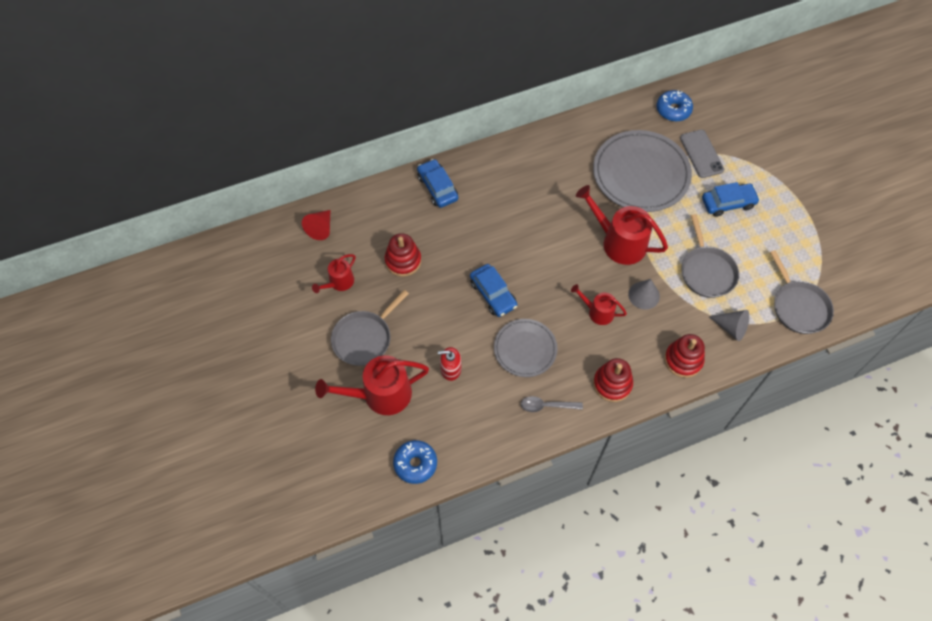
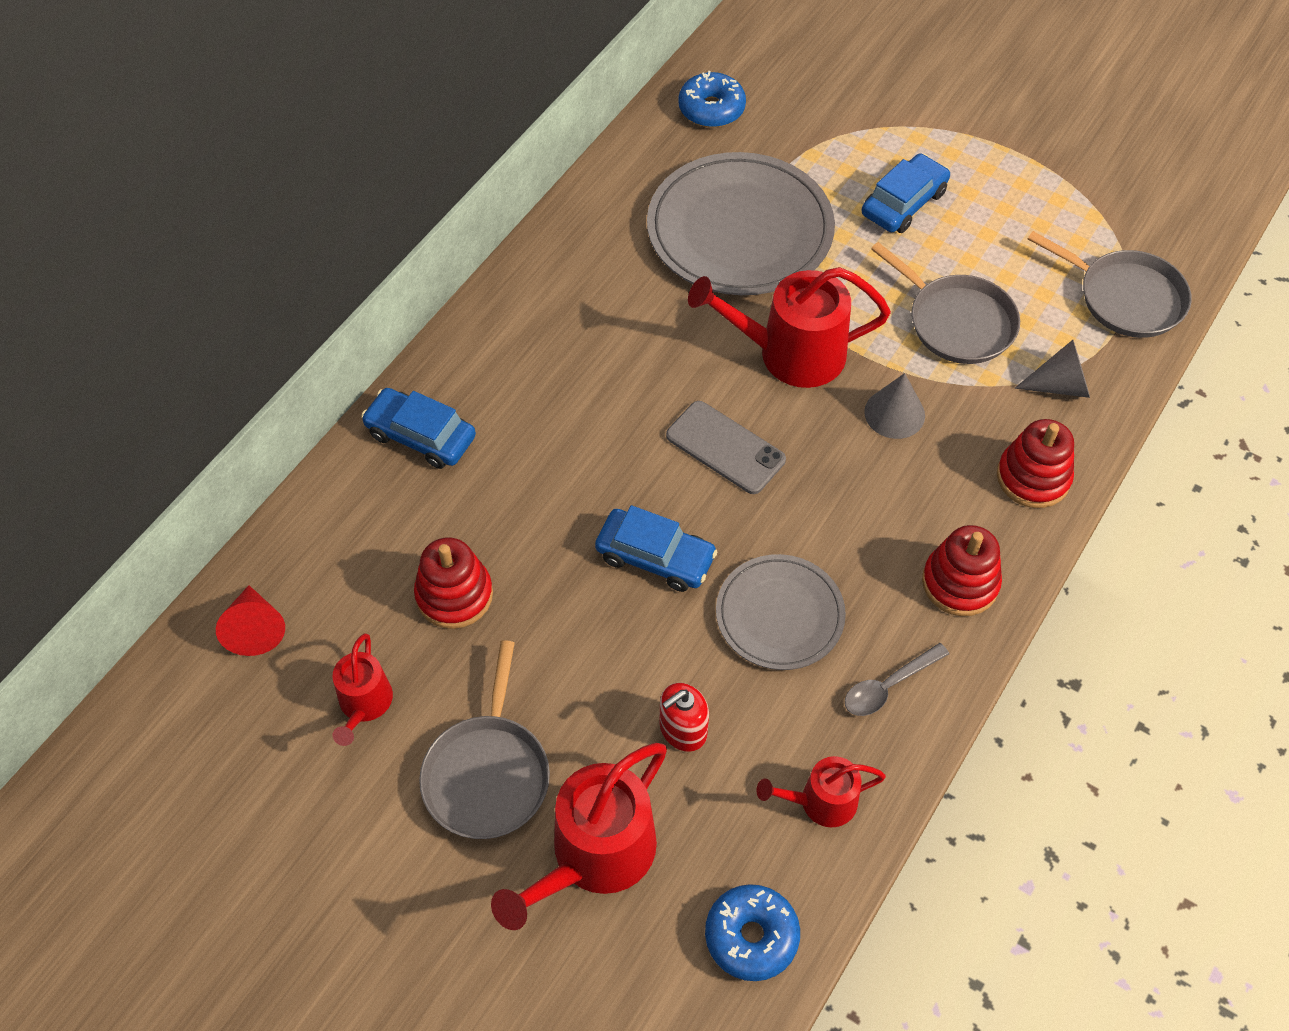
camera: 35 degrees left, 5 degrees down
(597, 312) = (846, 482): red watering can -> red watering can (821, 802)
(701, 154) = (806, 152): grey phone -> grey phone (725, 447)

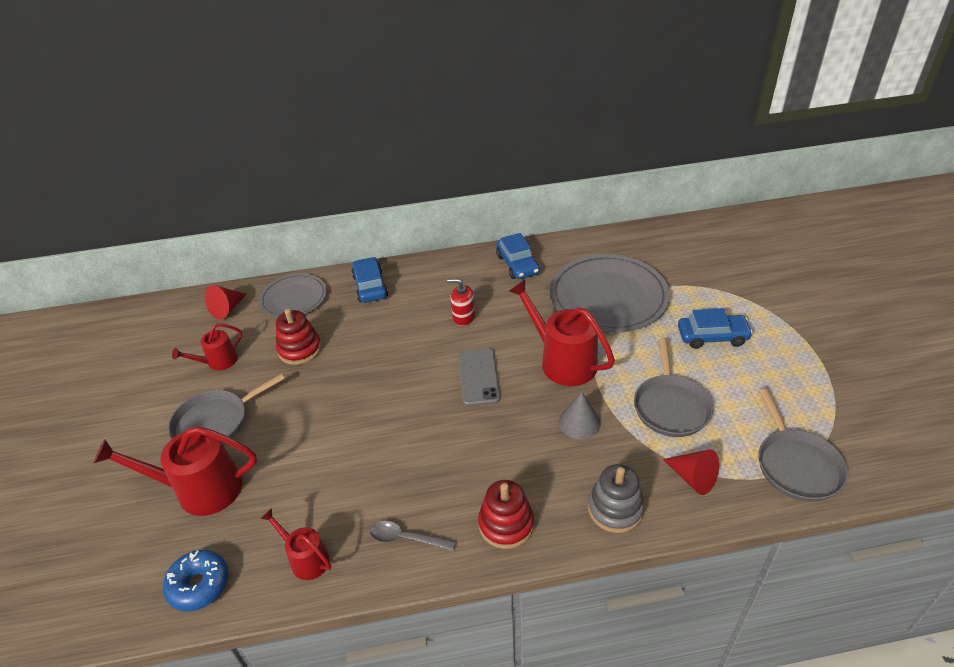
camera: 50 degrees right, 15 degrees down
(655, 557) = (388, 396): blue car -> blue car (517, 264)
(683, 729) = (300, 472): red soap dispenser -> red soap dispenser (463, 317)
(711, 109) = (661, 243): blue donut -> none
(779, 615) = (404, 463): grey plate -> grey plate (294, 298)
(1033, 477) = (615, 509): red stacking toy -> grey stacking toy
(1060, 385) = (693, 478): grey cone -> red cone

